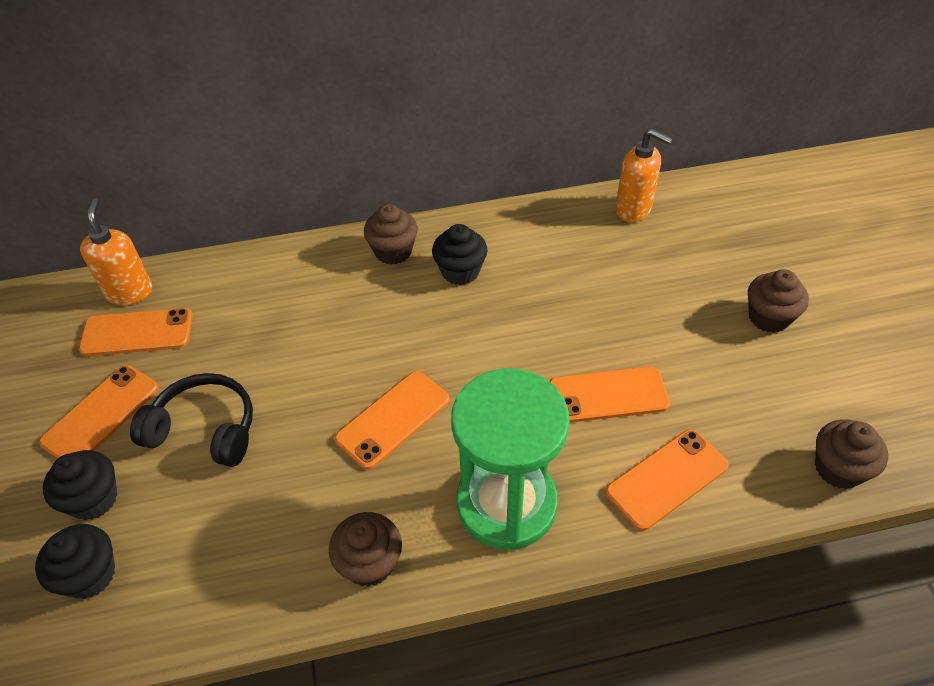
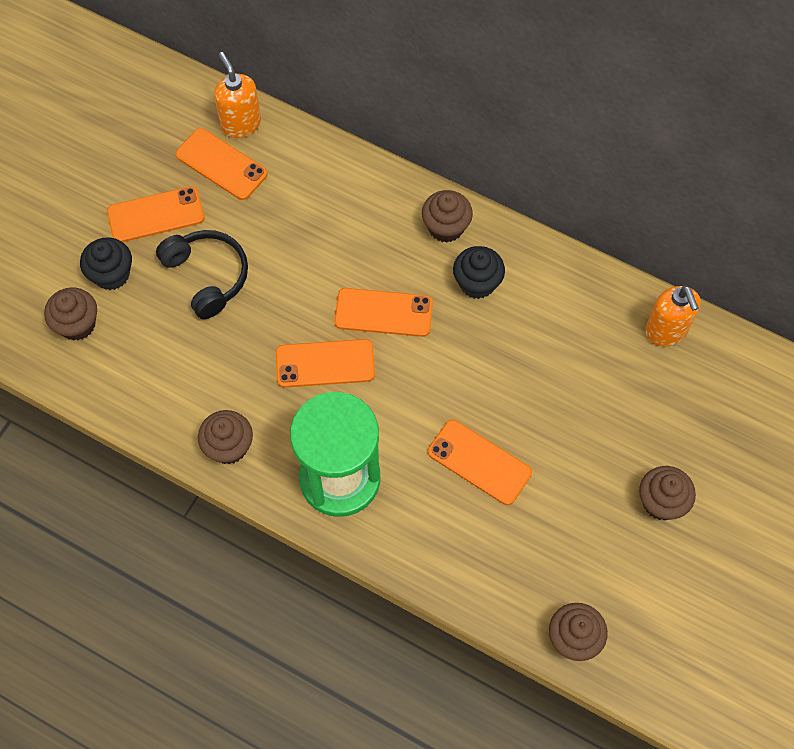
camera: 40 degrees right, 15 degrees up
(90, 575) = (77, 324): black cupcake -> brown cupcake
(130, 292) = (241, 124): orange soap dispenser -> orange soap dispenser turned 60 degrees counterclockwise
(666, 479) = (454, 548): orange phone -> orange phone (383, 313)

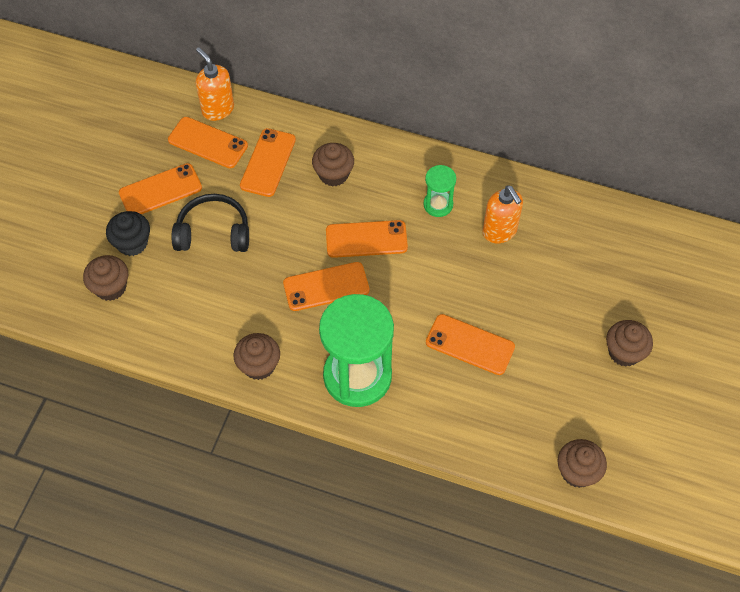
camera: 10 degrees left, 5 degrees down
(207, 276) = (213, 232): black headphones -> black headphones turned 45 degrees counterclockwise
(287, 200) = (268, 162): none -> orange phone
(446, 227) = (403, 165): brown cupcake -> brown cupcake (333, 174)
(477, 283) = (438, 204): black cupcake -> green hourglass
(666, 332) = (598, 219): orange soap dispenser -> orange soap dispenser (499, 231)

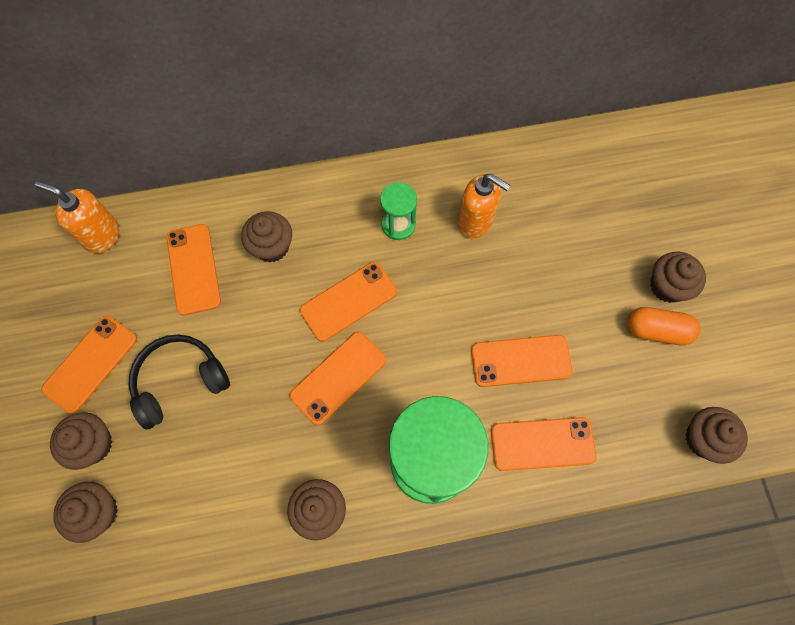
camera: 30 degrees left, 10 degrees up
(132, 243) = (93, 444): black cupcake -> brown cupcake
(208, 143) = (113, 280): orange phone -> orange phone (542, 443)
(593, 379) = (657, 330): none -> orange capsule

